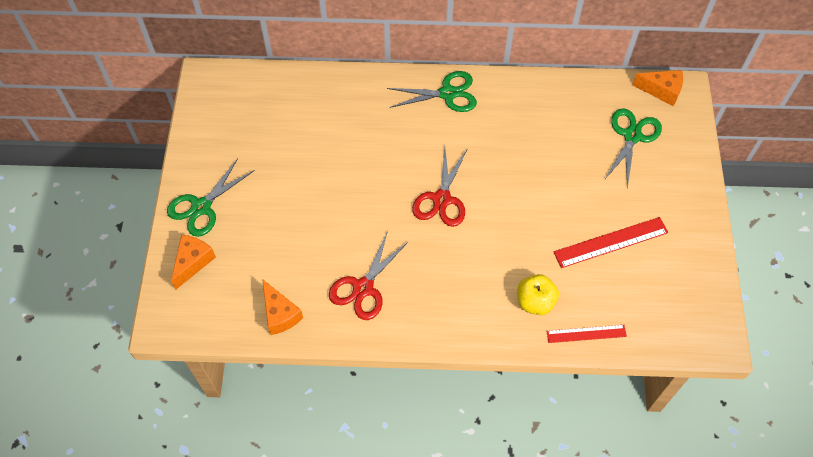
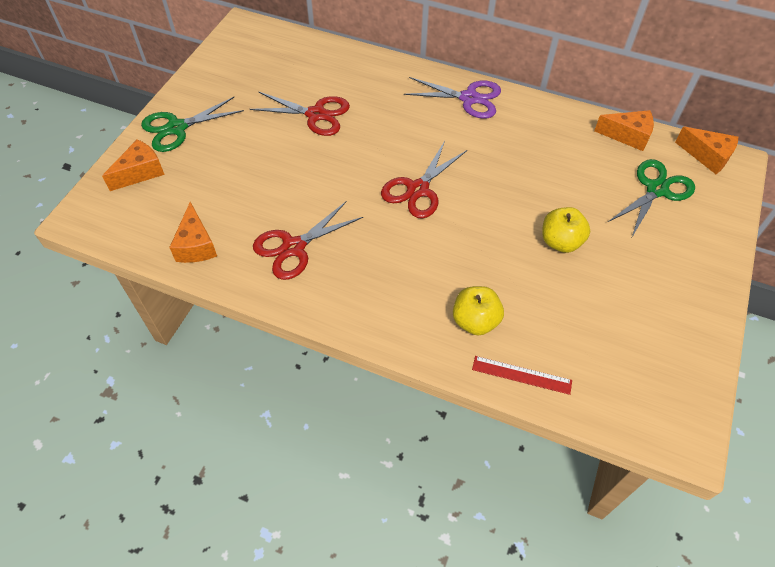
camera: 20 degrees right, 5 degrees down
(320, 153) = (316, 114): none -> red scissors
(447, 93) = (469, 98): green scissors -> purple scissors
(574, 209) = (560, 242): none -> yellow apple
(593, 90) = (628, 136): none -> orange cheese
(611, 242) = (590, 287): red ruler -> none

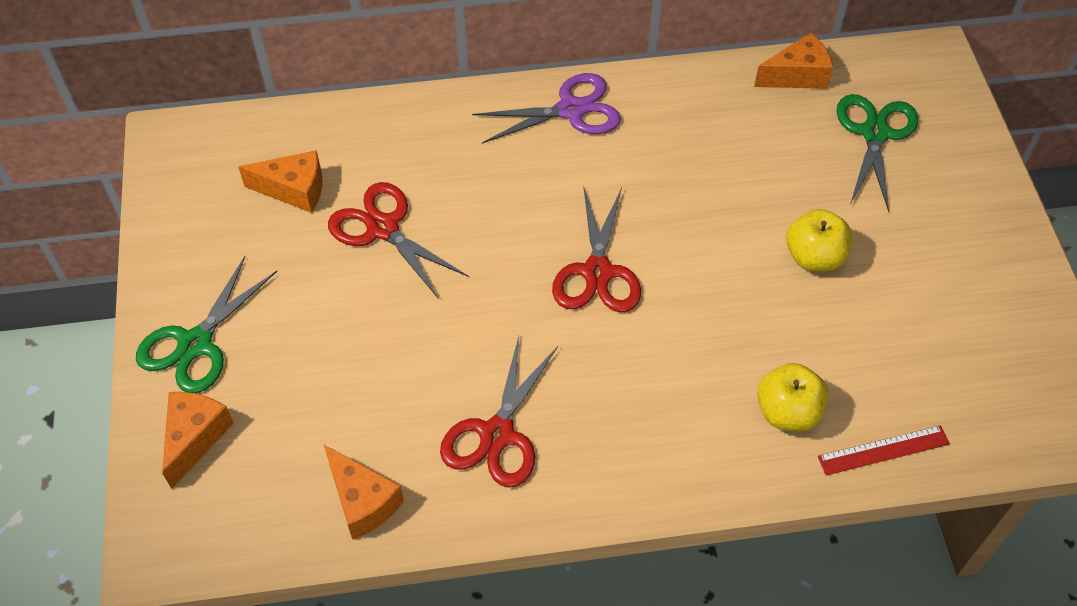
camera: 30 degrees left, 0 degrees up
(316, 114) = (383, 228): red scissors -> red scissors turned 120 degrees counterclockwise
(707, 156) = (902, 62): orange cheese -> orange cheese (294, 190)

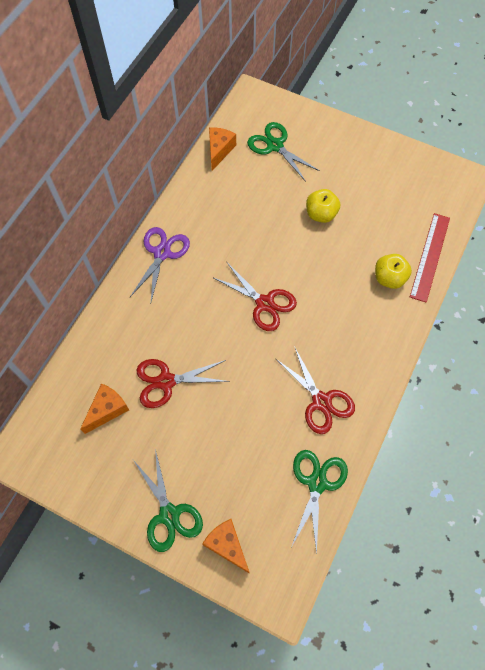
camera: 55 degrees left, 10 degrees up
(362, 501) = (317, 483): orange cheese -> green scissors
(883, 450) = (430, 256): red ruler -> red ruler, size x1.57

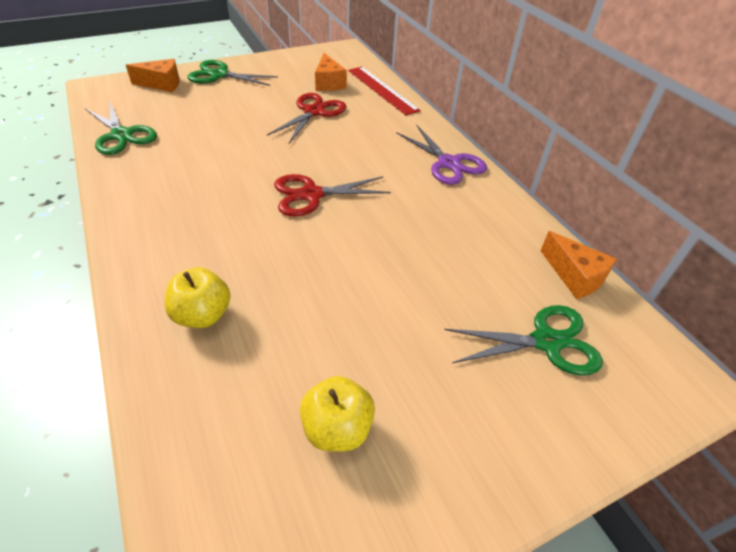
camera: 125 degrees right, 20 degrees down
(321, 214) = (374, 313): yellow apple -> yellow apple (337, 428)
(321, 401) = (170, 173): red scissors -> none
(430, 256) = (166, 392): red ruler -> red ruler (382, 90)

